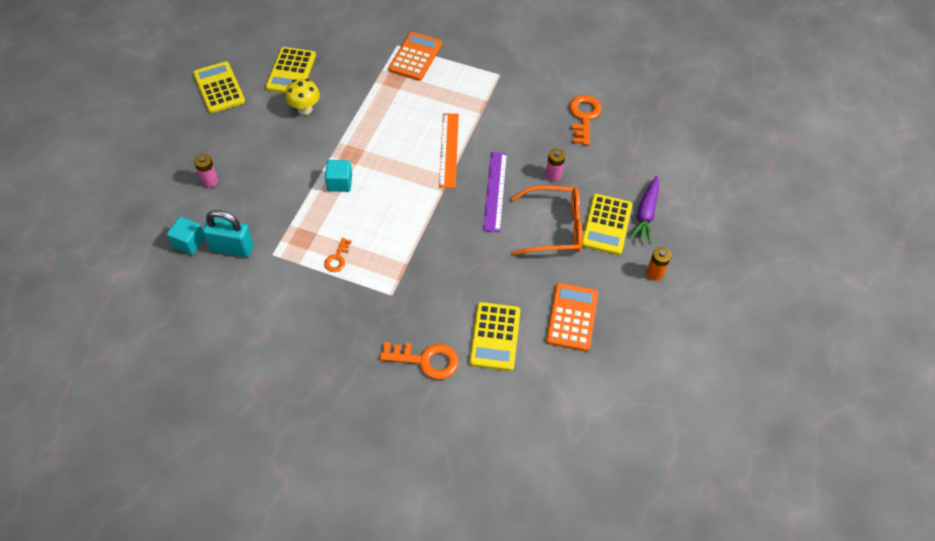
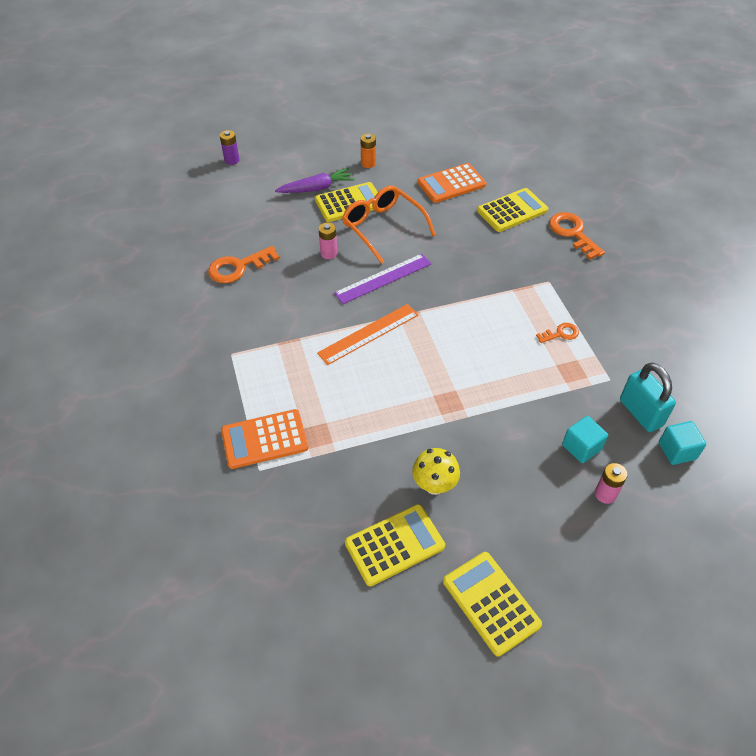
camera: 125 degrees left, 5 degrees down
(219, 88) = (491, 603): yellow calculator -> yellow calculator turned 120 degrees clockwise
(339, 183) = (489, 386): turquoise cube -> turquoise cube (581, 447)
(734, 179) = (232, 160): none -> purple battery

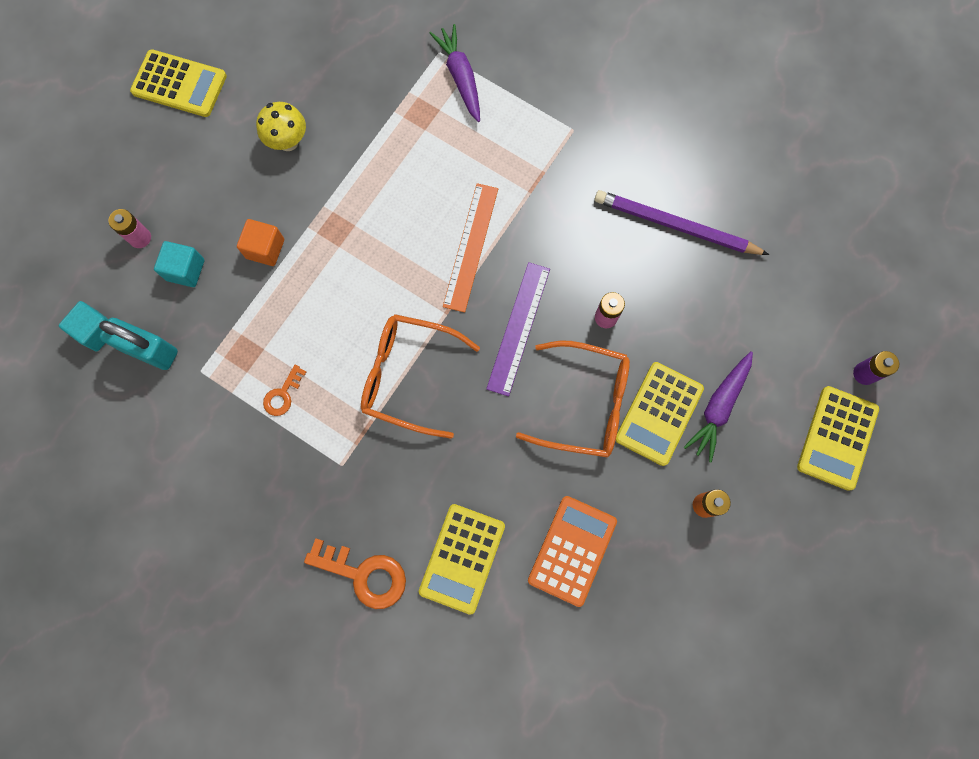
camera: 140 degrees right, 25 degrees up
(238, 267) = (675, 226): orange key -> purple pencil
(264, 439) = (460, 77): orange calculator -> purple carrot
(394, 545) = (282, 73): yellow calculator -> yellow calculator (837, 438)
(472, 296) = (408, 376): none -> orange glasses
(510, 422) = (265, 249): none -> orange cube

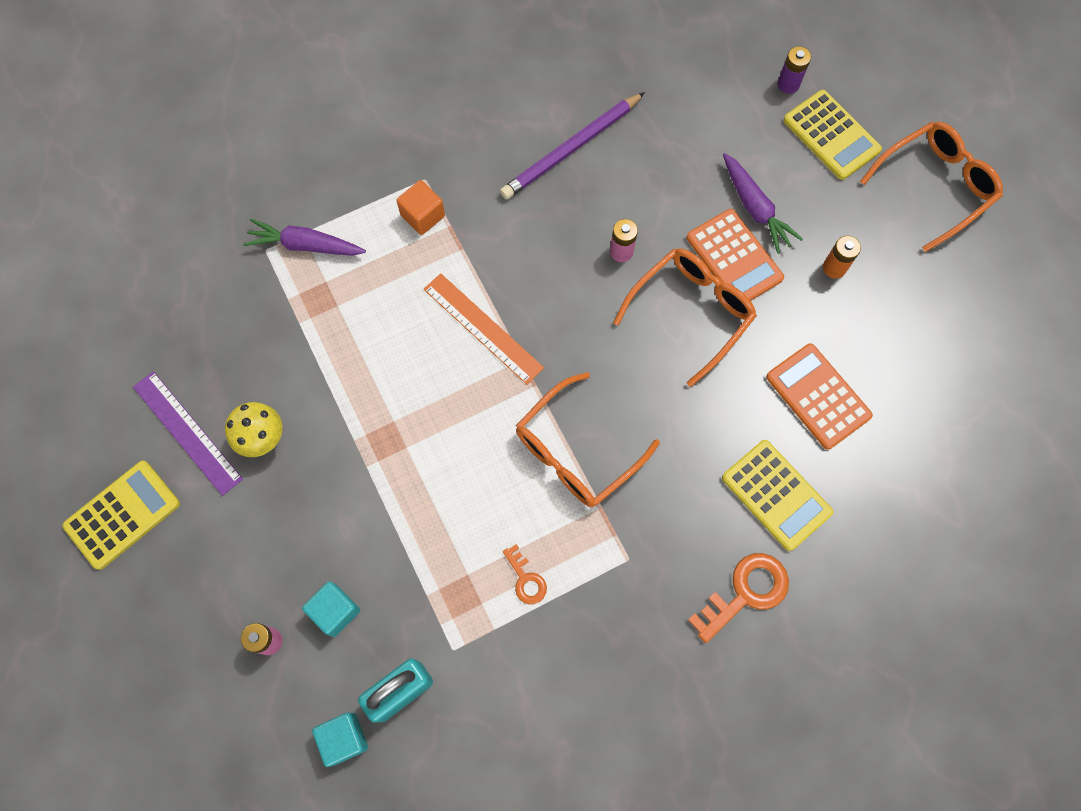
camera: 60 degrees left, 5 degrees down
(265, 249) = (363, 519): orange cube -> orange cube (423, 216)
(518, 328) = (587, 329): purple ruler -> purple ruler (187, 432)
(659, 413) = (734, 258): yellow calculator -> orange calculator
(847, 558) = (935, 186): none -> orange glasses

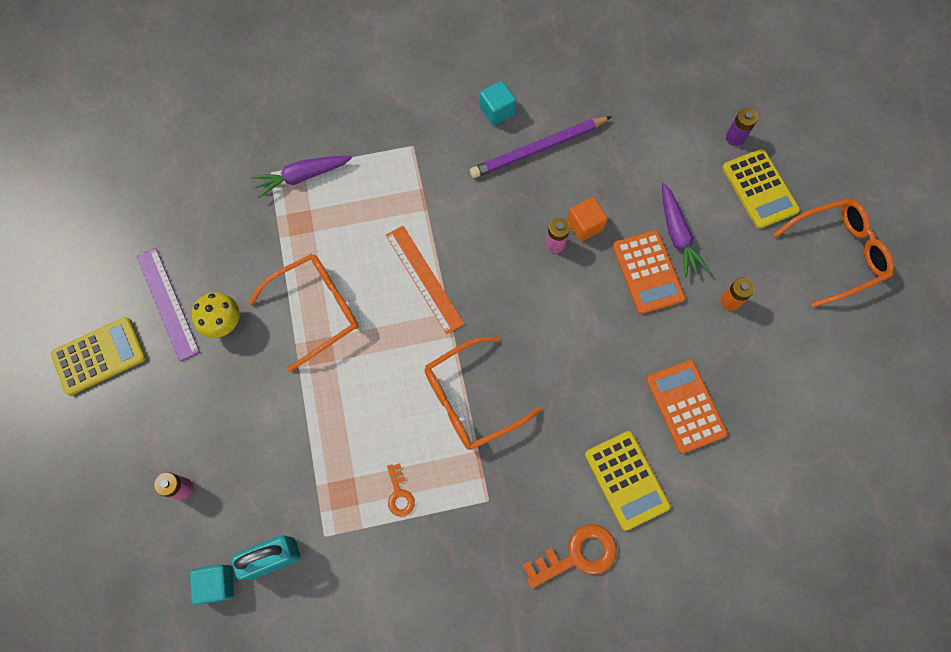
camera: 15 degrees right, 0 degrees up
(305, 245) = (302, 176): purple carrot -> purple carrot turned 45 degrees counterclockwise
(335, 611) = (240, 478): turquoise cube -> turquoise cube (497, 111)
(423, 216) = (402, 175): orange cube -> orange cube (584, 225)
(691, 312) = (599, 308): orange glasses -> orange glasses (316, 310)

